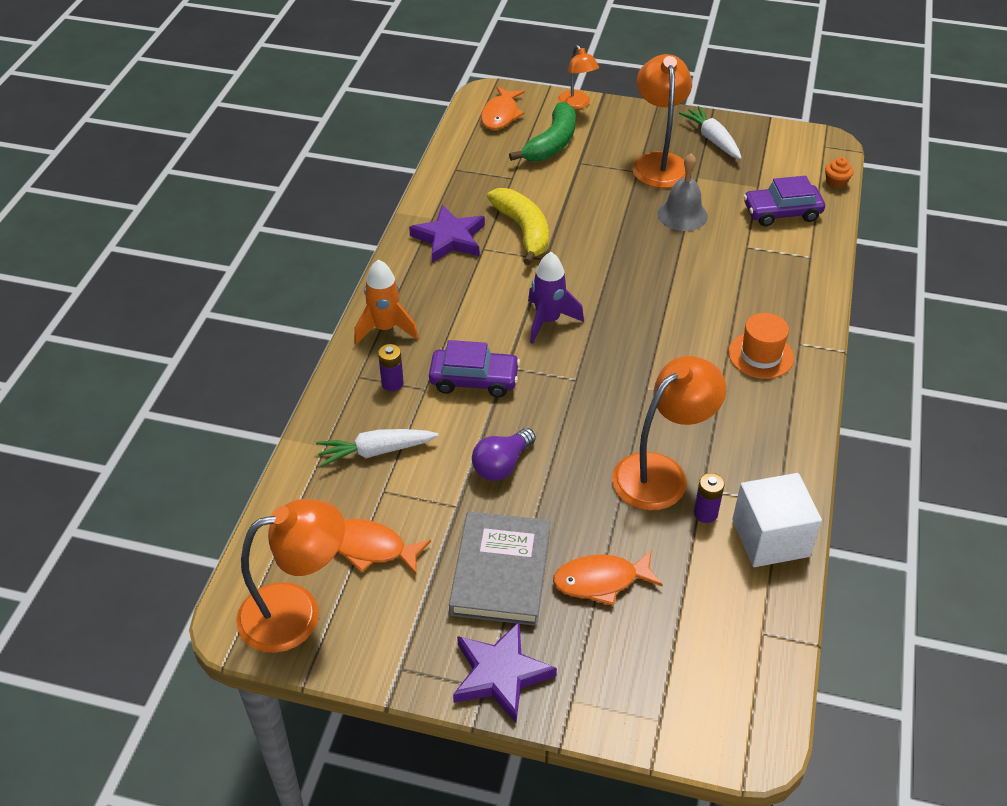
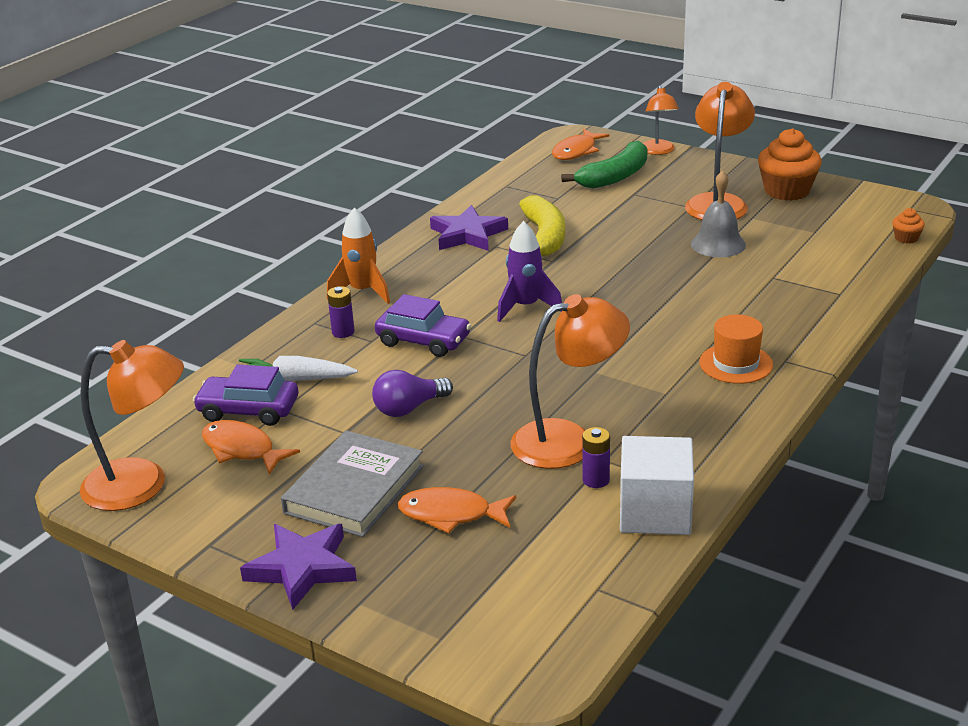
camera: 20 degrees right, 15 degrees down
(712, 139) = (787, 191): white carrot -> orange cupcake
(782, 212) = (829, 255): purple car -> purple car (248, 410)

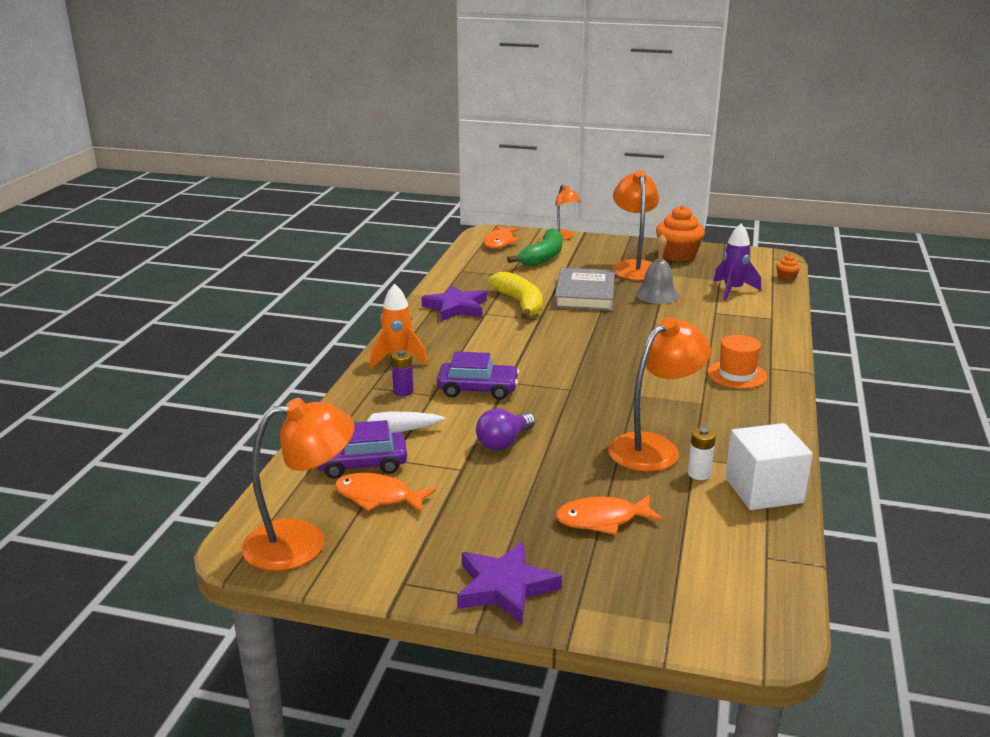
camera: 20 degrees left, 5 degrees down
(354, 489) = (504, 513): grey book -> grey book (585, 294)
(526, 307) = (543, 354): purple rocket -> purple rocket (733, 290)
(596, 480) = (699, 474): purple battery -> white battery

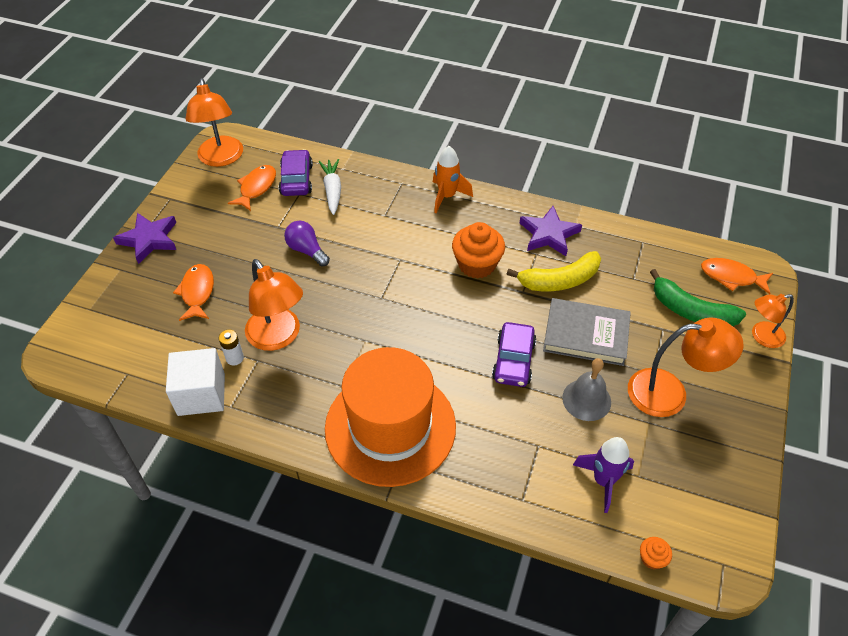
camera: 95 degrees right, 25 degrees up
(403, 391) = (392, 199): purple battery -> none
(478, 389) = (389, 240): purple car -> purple car (513, 361)
(678, 255) = (718, 448): orange cupcake -> orange cupcake (477, 264)
(737, 374) = (390, 427): orange hat -> orange hat, size x2.29

